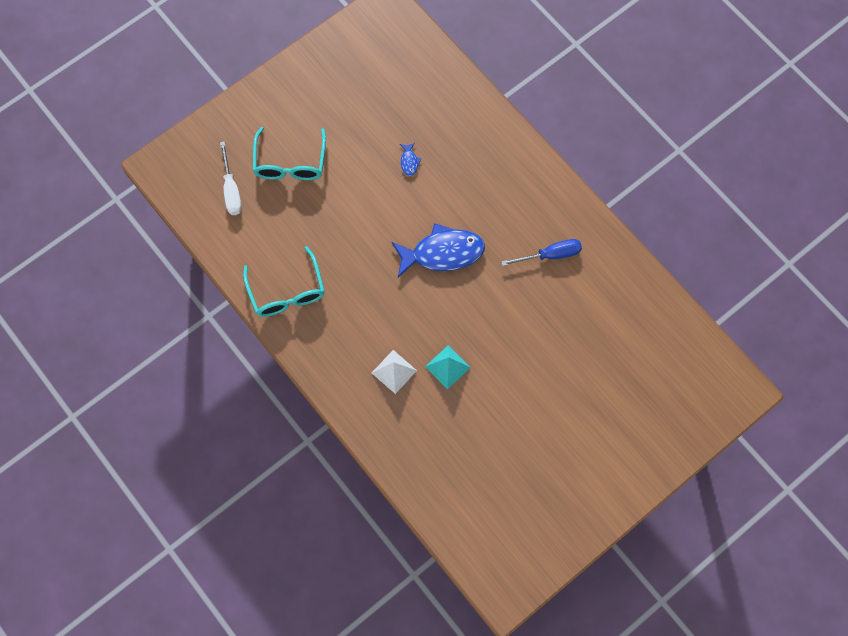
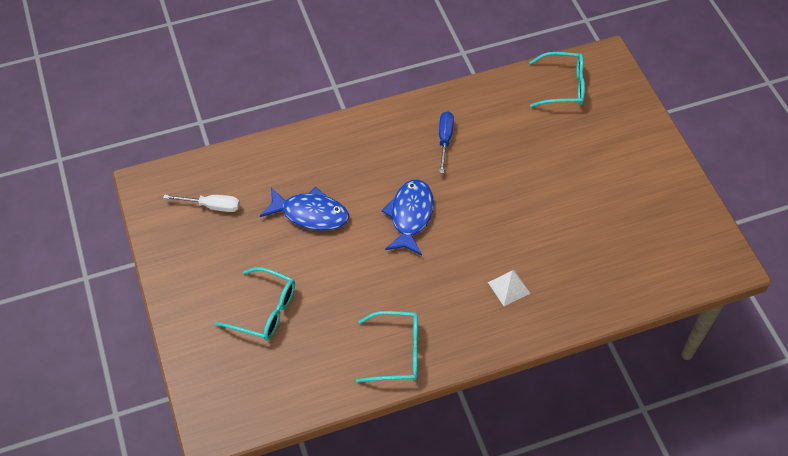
camera: 70 degrees left, 15 degrees down
(231, 190) = (269, 370): white screwdriver -> white screwdriver (212, 206)
(409, 162) = (310, 214): blue fish -> blue fish, size x2.44
(447, 367) = (519, 245): turquoise pyramid -> none
(676, 354) = (563, 86): none -> turquoise glasses

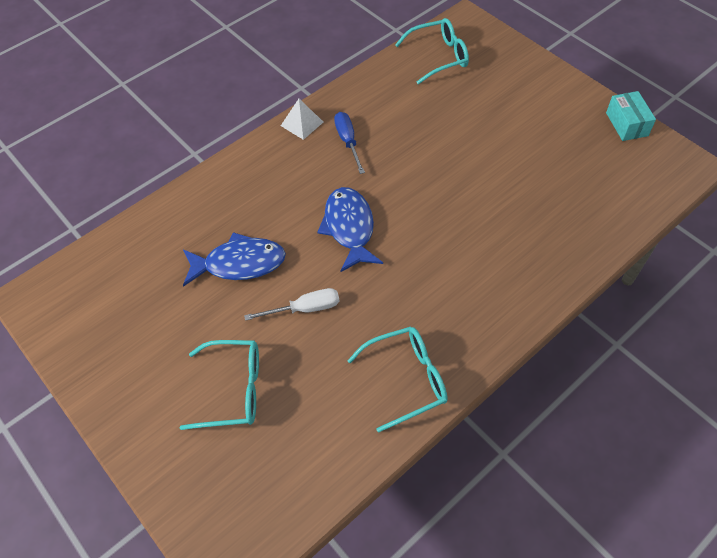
camera: 20 degrees left, 0 degrees up
(212, 206) = (121, 294): white screwdriver -> white screwdriver (304, 309)
(509, 288) = (489, 264): white pyramid -> white pyramid (302, 124)
(698, 208) = (627, 124): none -> turquoise box

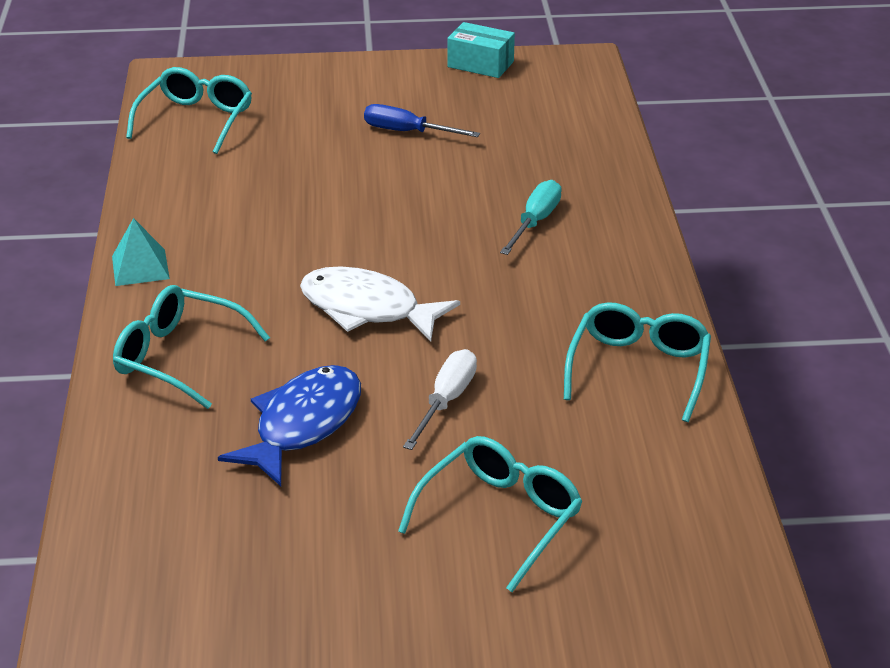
camera: 55 degrees left, 20 degrees down
(249, 185) = (180, 357): none -> turquoise glasses
(302, 124) = (140, 267): white pyramid -> turquoise pyramid
(348, 141) = (227, 246): blue screwdriver -> blue screwdriver (407, 132)
(349, 228) = (367, 309): blue fish -> white fish
(496, 248) = (535, 222): none -> turquoise screwdriver

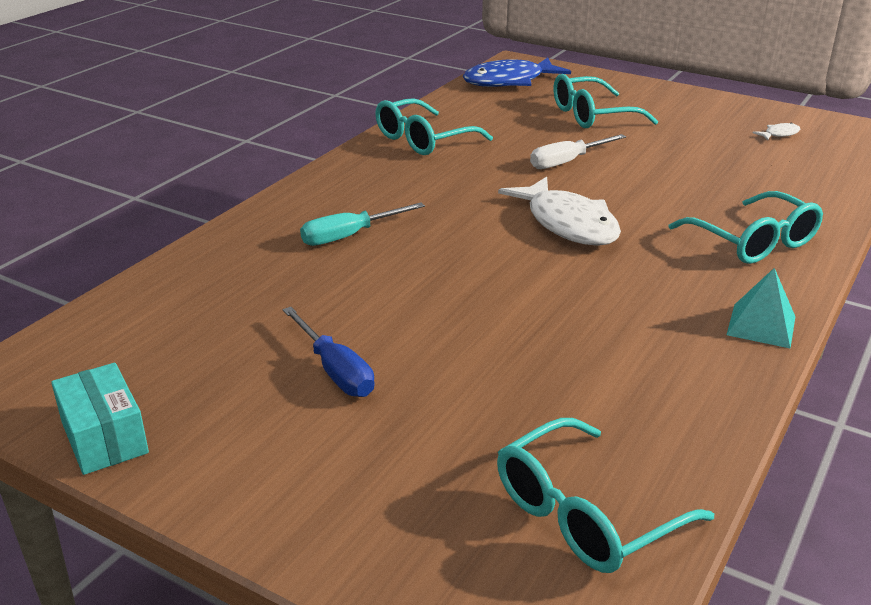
camera: 145 degrees left, 5 degrees down
(219, 590) = (779, 134): none -> white fish
(303, 425) = (678, 179): blue fish -> blue fish (509, 81)

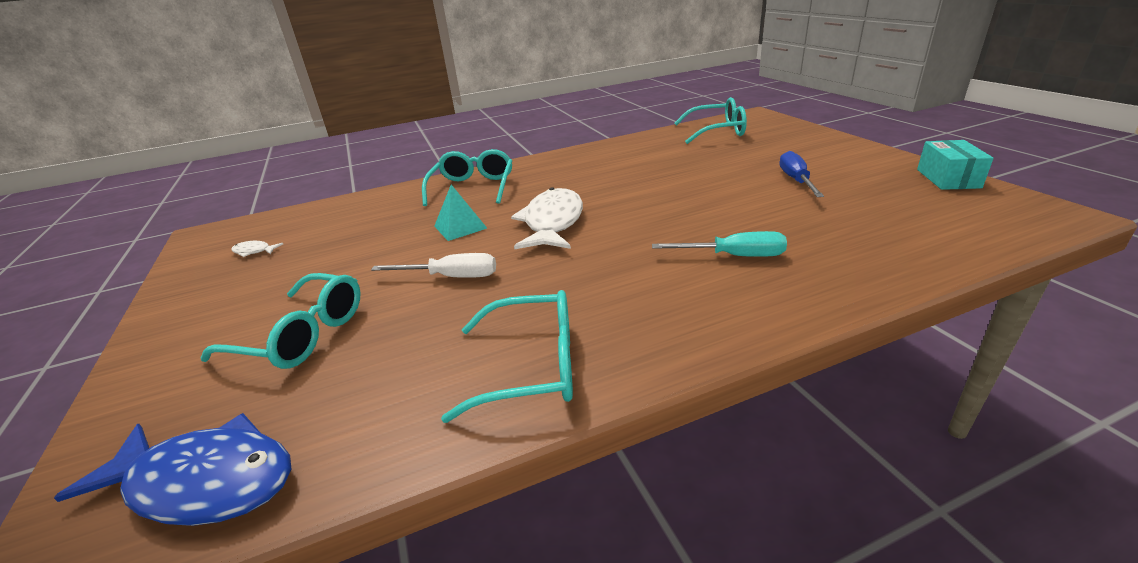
camera: 140 degrees left, 0 degrees up
(761, 325) = (553, 158): turquoise pyramid -> turquoise pyramid (460, 227)

